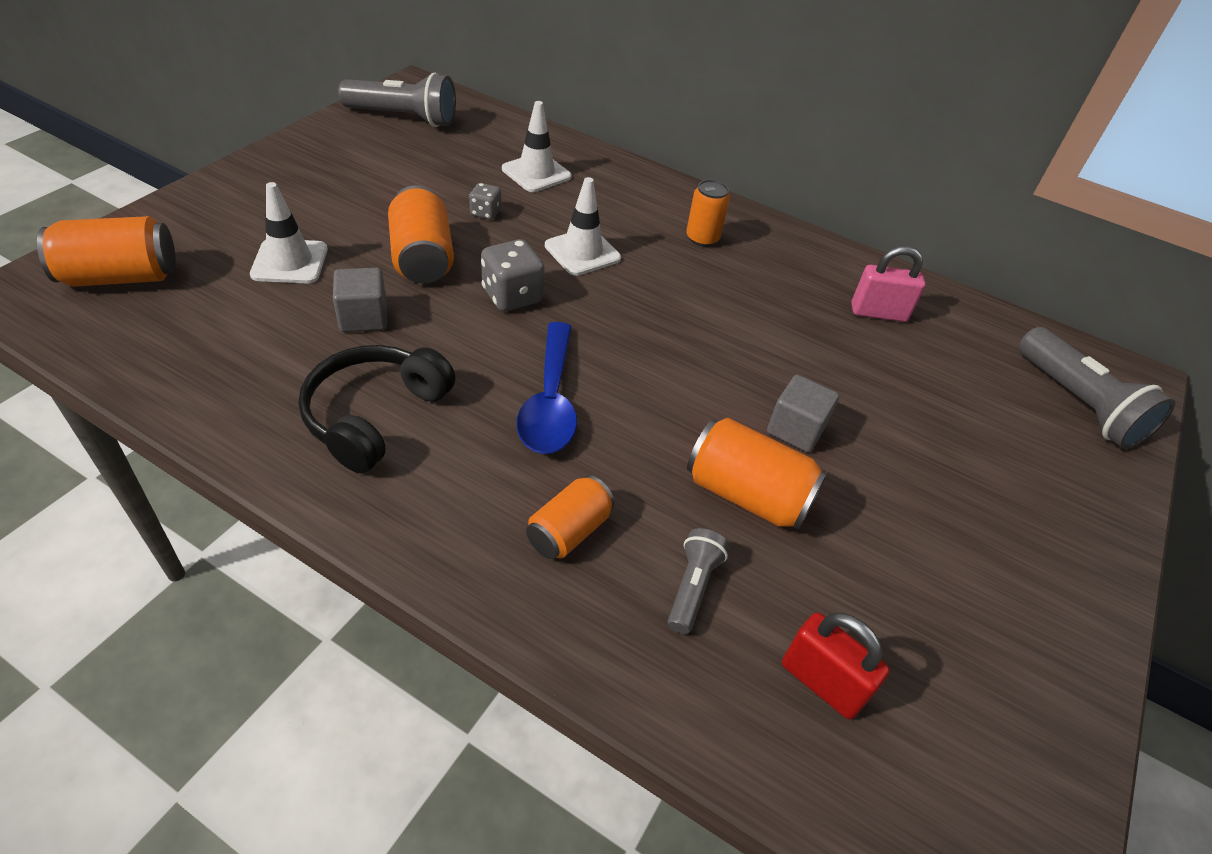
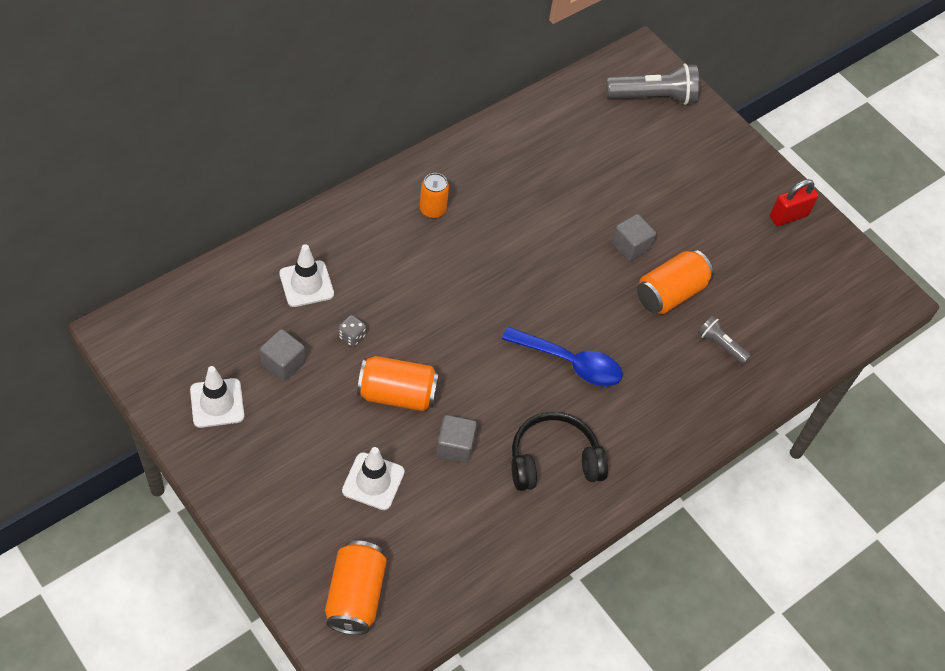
camera: 70 degrees left, 10 degrees up
(375, 415) = (553, 460): black headphones -> black headphones turned 120 degrees clockwise
(404, 118) = (177, 355): grey flashlight -> none
(425, 176) = (283, 363): none -> grey cube
(512, 296) = (460, 351): grey dice -> none
(569, 531) = (670, 387): orange can -> none
(582, 252) = (424, 290): white traffic cone -> white traffic cone (217, 403)
(822, 682) = (784, 315): red padlock -> red padlock (788, 216)
(878, 313) = (546, 149): pink padlock -> none

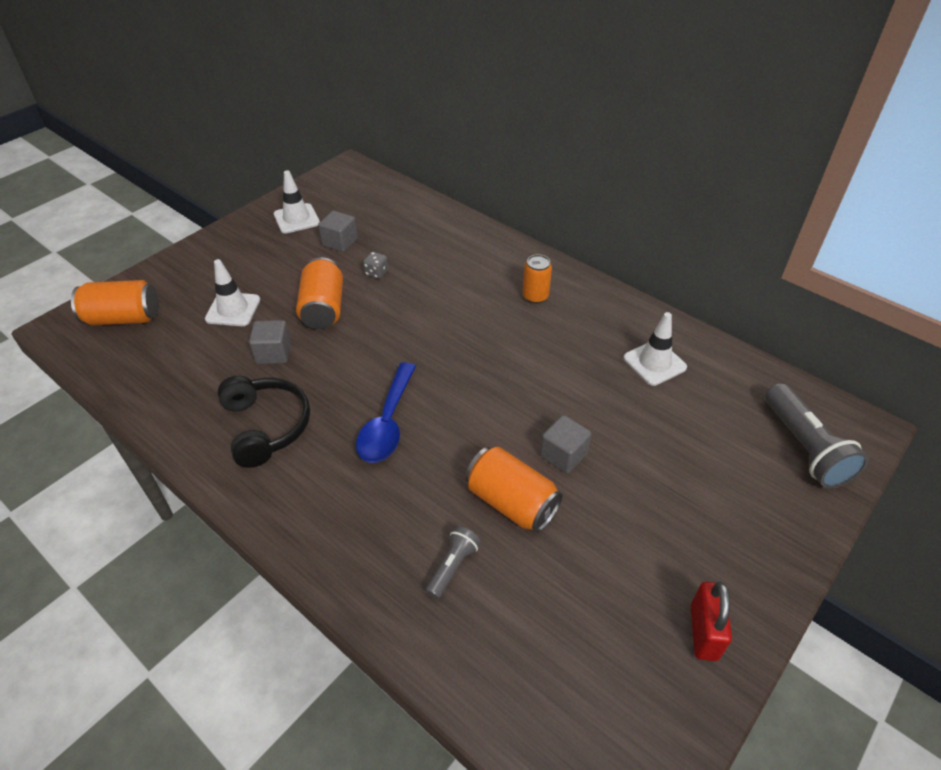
camera: 85 degrees right, 10 degrees down
(306, 284) = (422, 240): white traffic cone -> white traffic cone (654, 363)
(788, 216) = (703, 632): red padlock -> red padlock turned 45 degrees clockwise

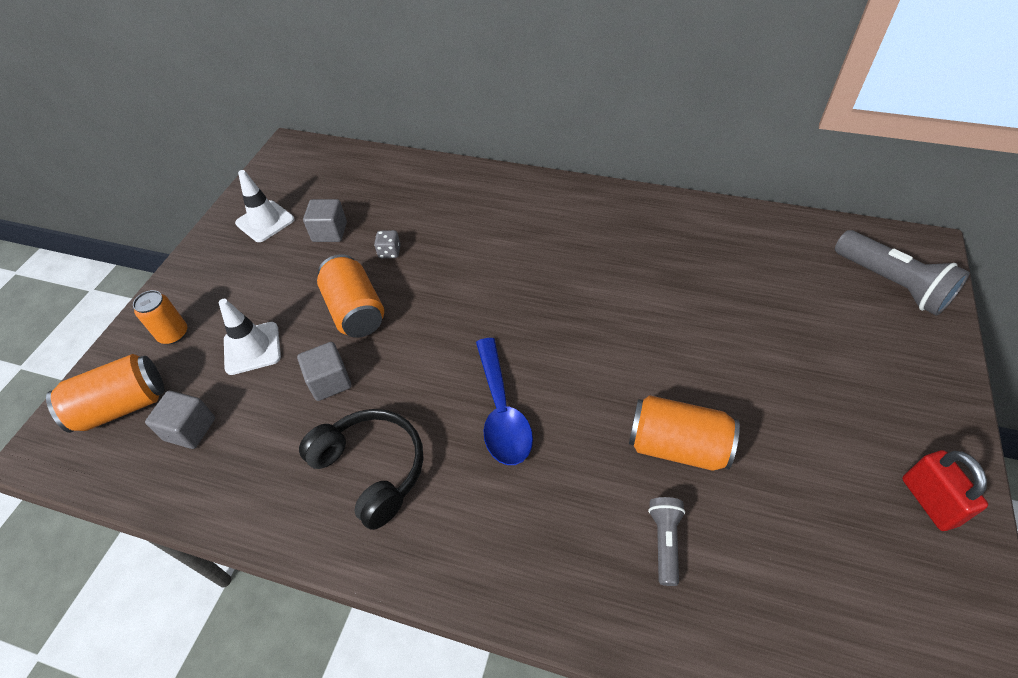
camera: 20 degrees left, 5 degrees up
(535, 296) = (565, 223): orange can -> orange can (173, 334)
(563, 455) = (694, 376): grey cube -> grey cube (190, 429)
(654, 363) = (715, 250): white traffic cone -> none

